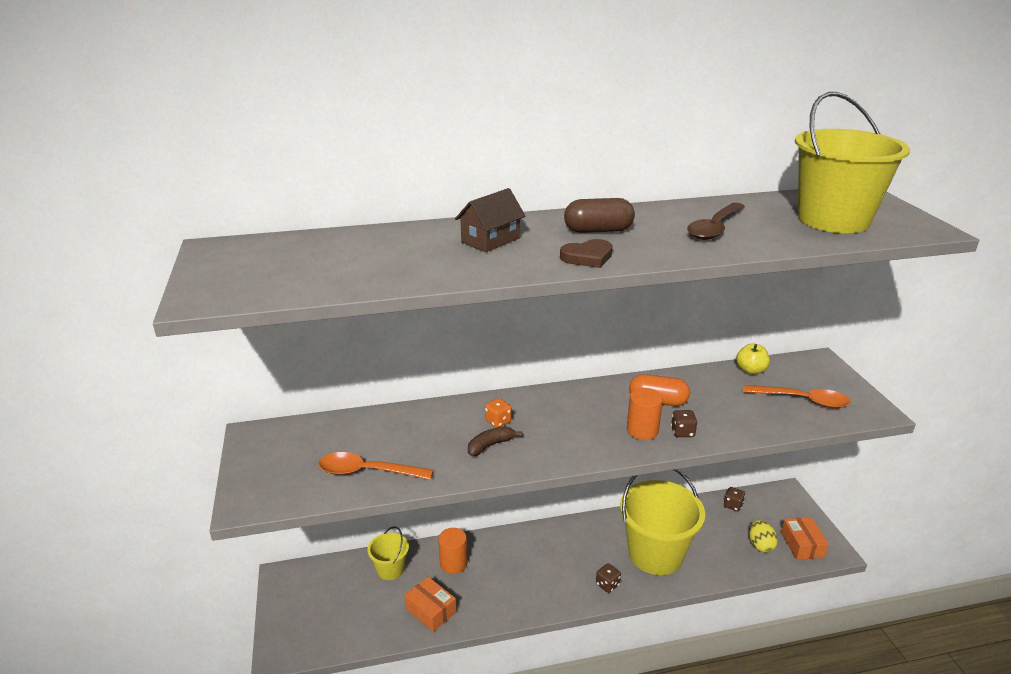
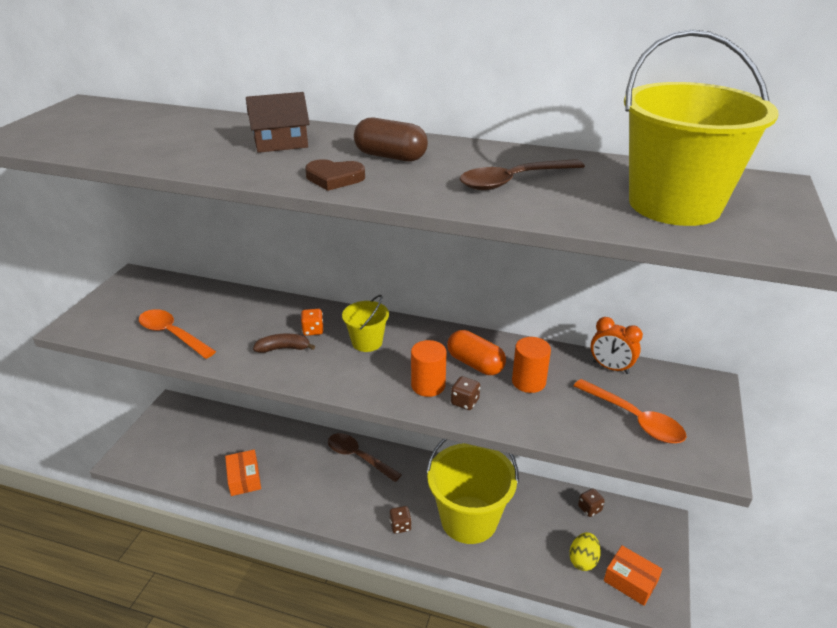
camera: 30 degrees right, 5 degrees up
(390, 569) = (244, 432): yellow bucket -> yellow bucket (367, 342)
(453, 563) = (293, 449): orange cylinder -> orange cylinder (528, 382)
(520, 544) = (358, 457): none -> brown spoon
(750, 370) = (610, 368): yellow apple -> orange clock
(802, 545) = (630, 581): orange box -> orange box turned 75 degrees counterclockwise

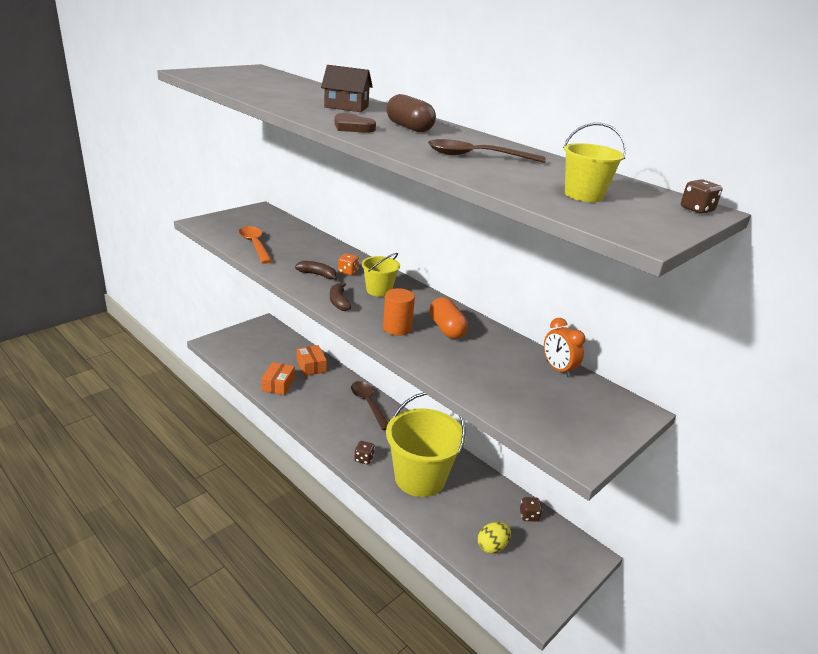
camera: 25 degrees right, 5 degrees down
(339, 377) = (339, 302): none -> brown banana
(465, 402) = (414, 346): brown dice -> brown dice (696, 210)
(528, 382) = (477, 353): orange cylinder -> none
(630, 581) = (522, 580): orange box -> orange box (311, 366)
(634, 419) = (541, 405): orange spoon -> none
(674, 205) = (584, 195): yellow bucket -> yellow bucket, size x0.49

